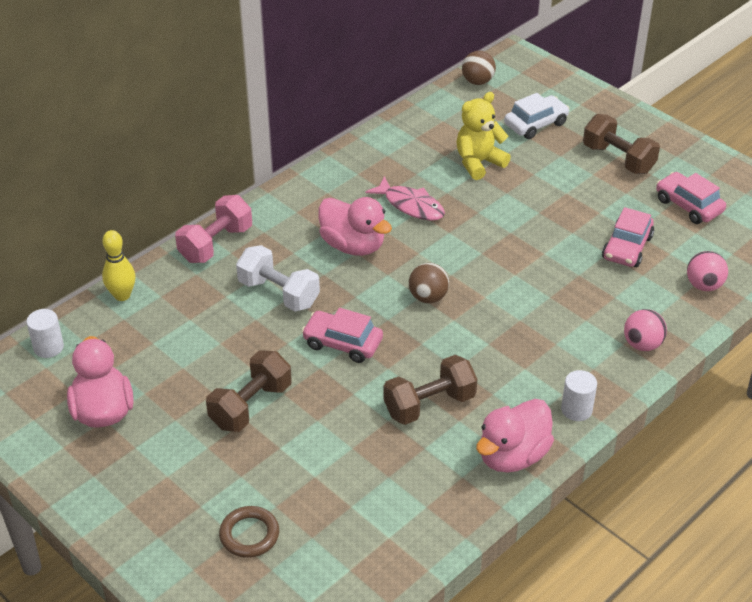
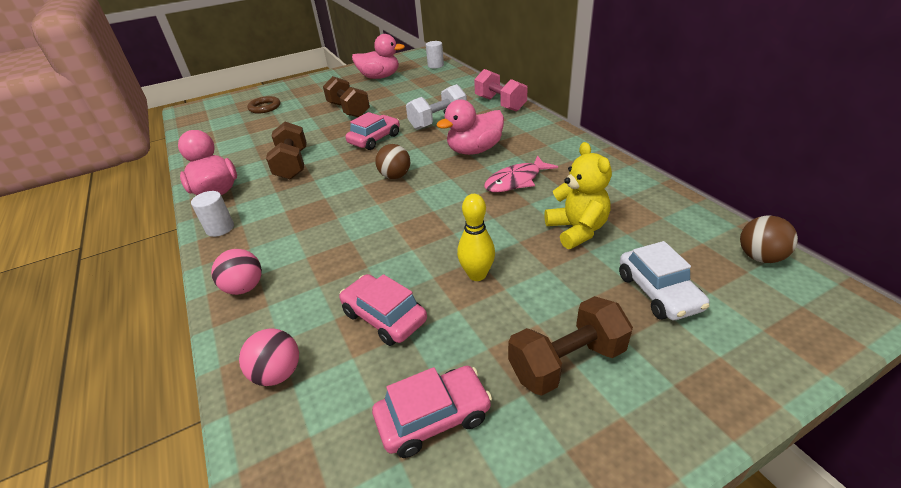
camera: 110 degrees right, 5 degrees down
(122, 295) = (465, 80): yellow bowling pin -> yellow bowling pin (477, 275)

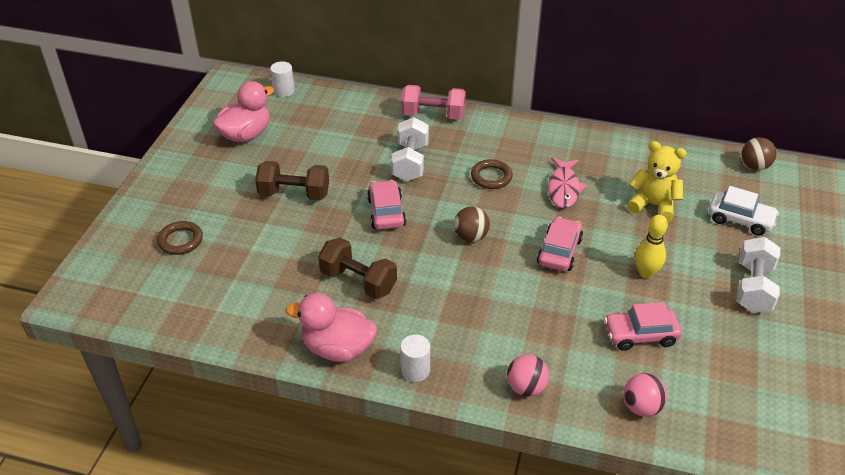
camera: 50 degrees left, 5 degrees up
(433, 417) = (741, 359): pink car -> pink car (559, 251)
(474, 150) = (491, 177): pink duck -> brown ring
(567, 362) = (753, 288): brown dumbbell -> white dumbbell

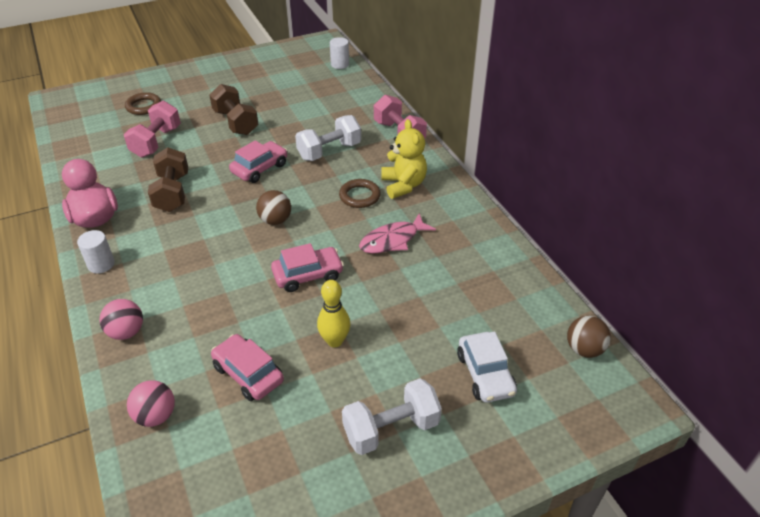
camera: 50 degrees right, 0 degrees up
(246, 135) = (274, 75): pink duck -> none
(259, 258) = (156, 142): none -> pink dumbbell
(653, 205) = (434, 304): yellow teddy bear -> yellow teddy bear (403, 185)

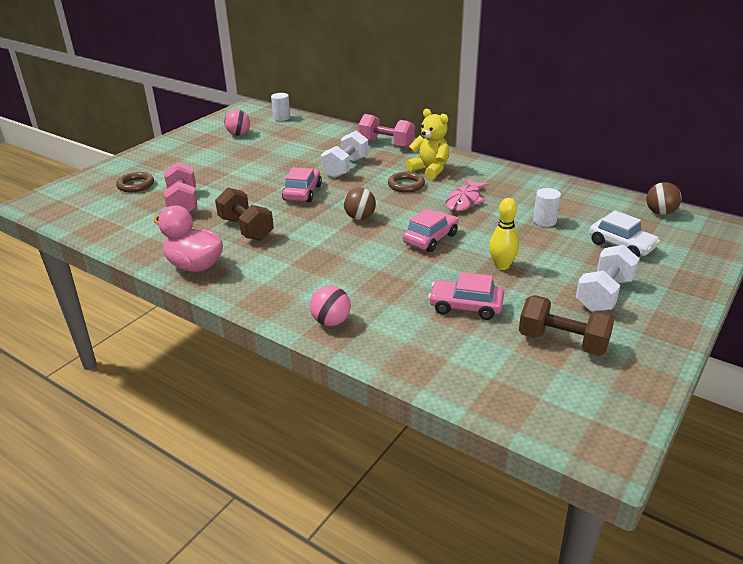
camera: 30 degrees left, 10 degrees down
(101, 264) = (245, 291): white cylinder -> white cylinder (544, 221)
(156, 416) = (429, 358): pink ball -> pink ball (238, 134)
(236, 122) = (240, 172): brown dumbbell -> brown dumbbell (562, 342)

